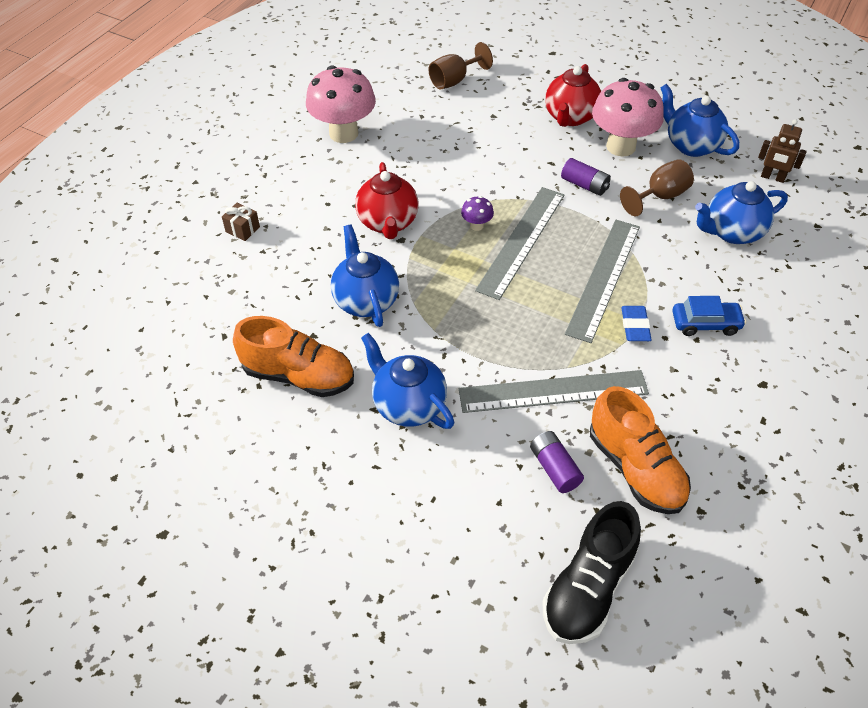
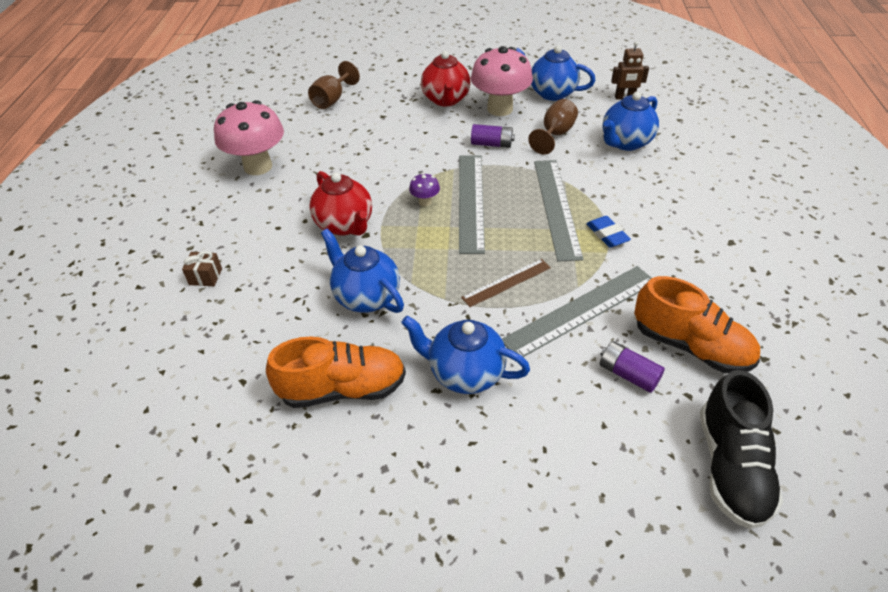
camera: 25 degrees left, 5 degrees down
(501, 336) = (506, 282): none -> brown ruler
(705, 323) = (657, 213): blue car -> none

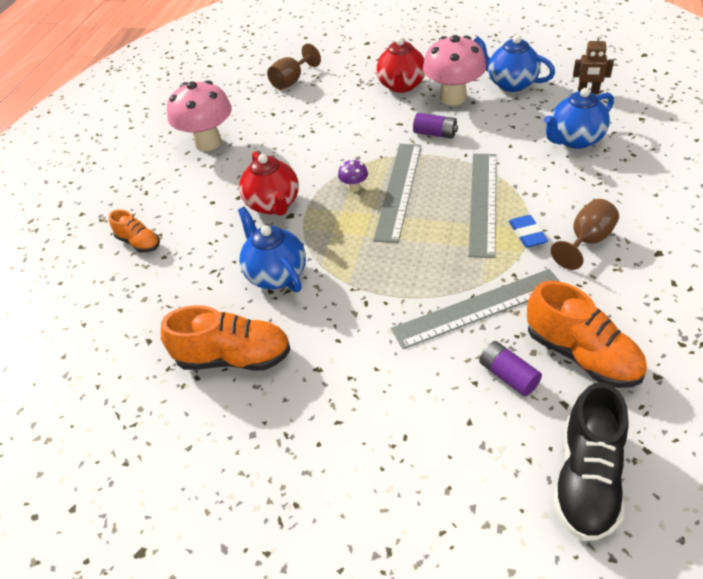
camera: 15 degrees right, 0 degrees up
(205, 277) = (139, 243): brown gift -> orange shoe
(465, 373) = (349, 356): blue teapot -> none
(506, 282) = (412, 273): brown ruler -> none
(555, 134) = (502, 127): brown goblet -> brown goblet (586, 241)

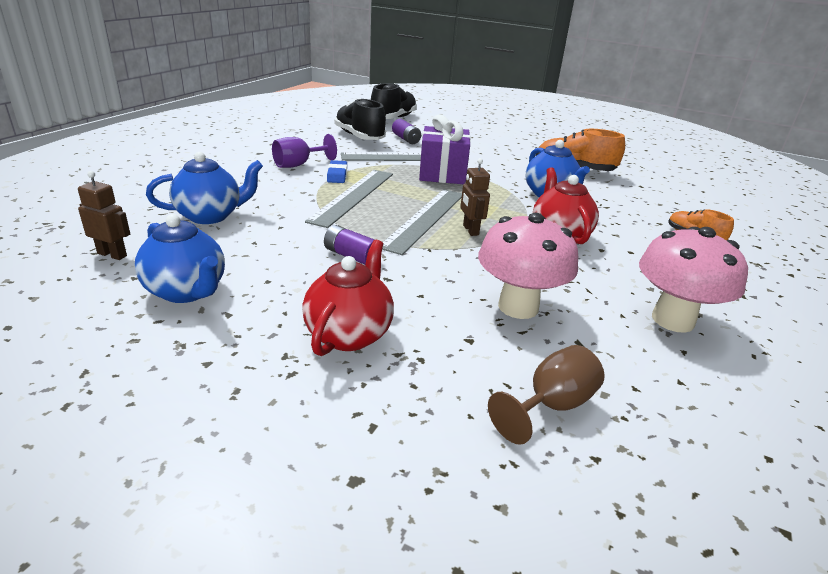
camera: 175 degrees left, 15 degrees down
(354, 187) = (470, 230): purple mushroom -> brown robot
(411, 280) = (442, 174): none -> purple gift
(453, 98) = (288, 293): pink mushroom -> pink mushroom (518, 307)
(581, 355) = (359, 137): orange shoe -> black shoe
(586, 241) = (298, 165): brown goblet -> purple goblet

